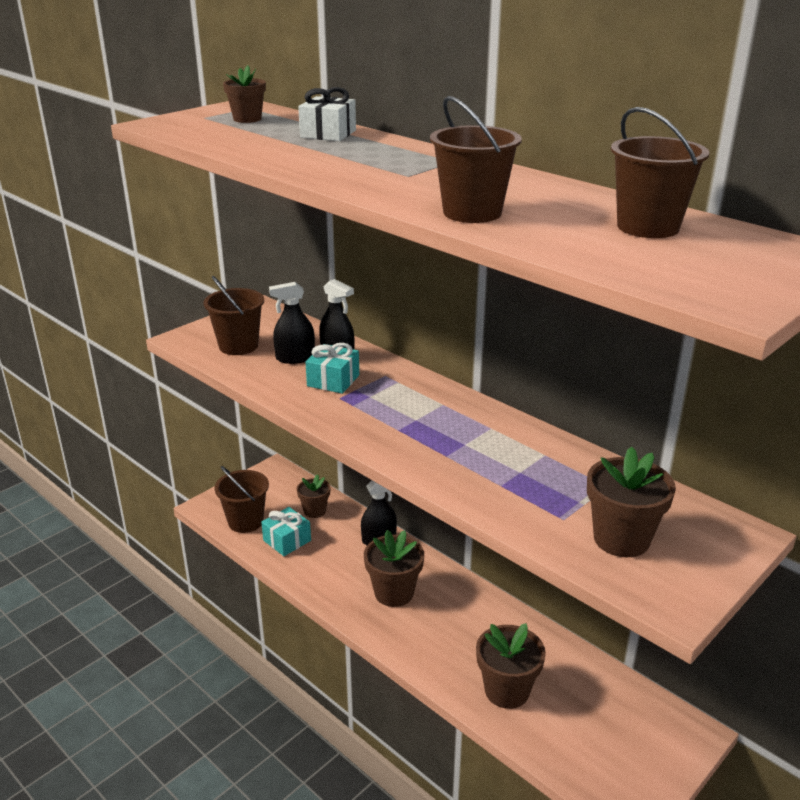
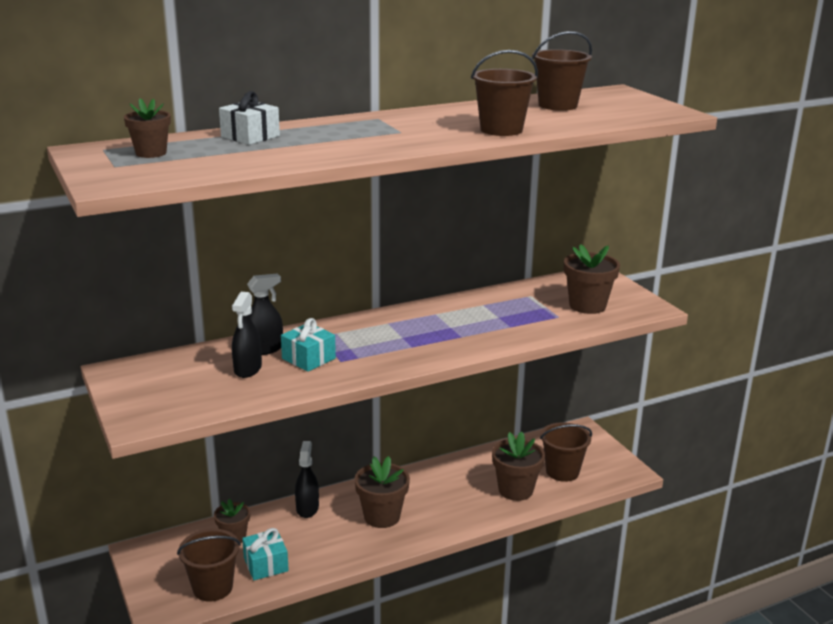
camera: 70 degrees left, 5 degrees down
(238, 346) = (191, 393): brown bucket -> brown bucket (562, 471)

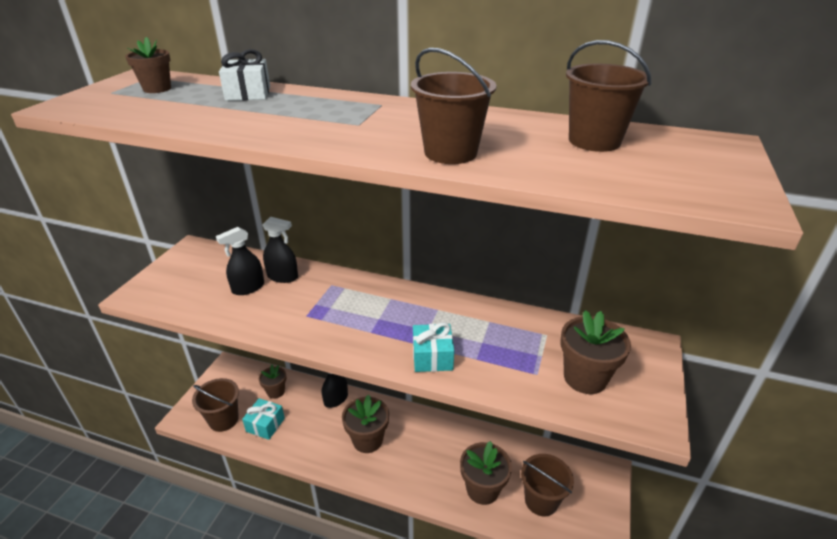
camera: 45 degrees right, 10 degrees up
(308, 358) = (292, 301): turquoise gift -> turquoise gift (432, 357)

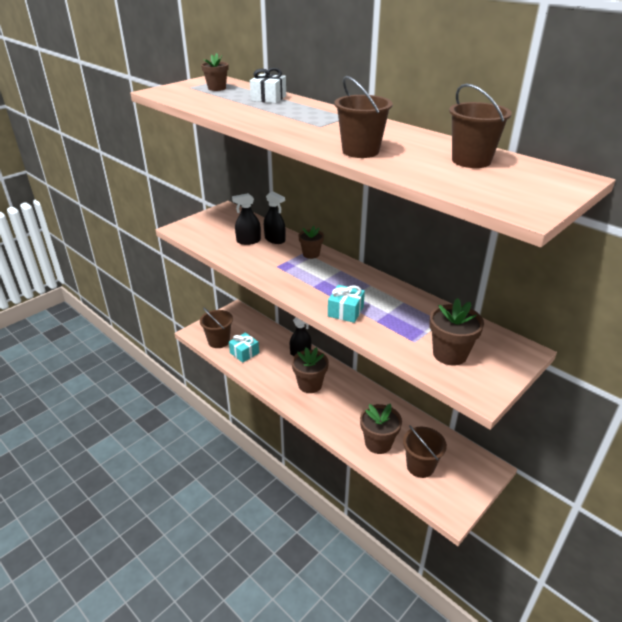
camera: 25 degrees right, 0 degrees up
(276, 391) = (261, 334): brown flower pot -> brown flower pot (311, 254)

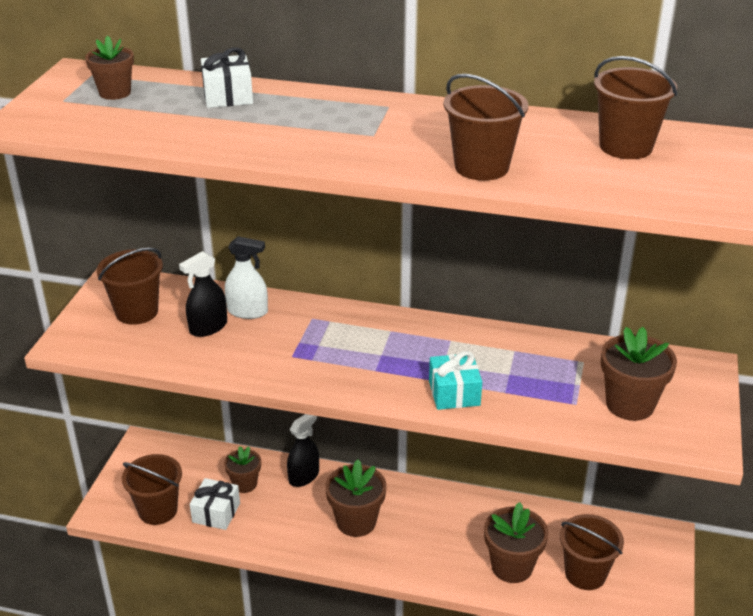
camera: 30 degrees left, 0 degrees up
(222, 225) = (137, 312): none -> brown bucket
(244, 353) = (216, 513): turquoise gift -> white gift
(275, 239) = (247, 311): black spray bottle -> white spray bottle
(311, 254) = (325, 318): brown flower pot -> brown flower pot (245, 484)

